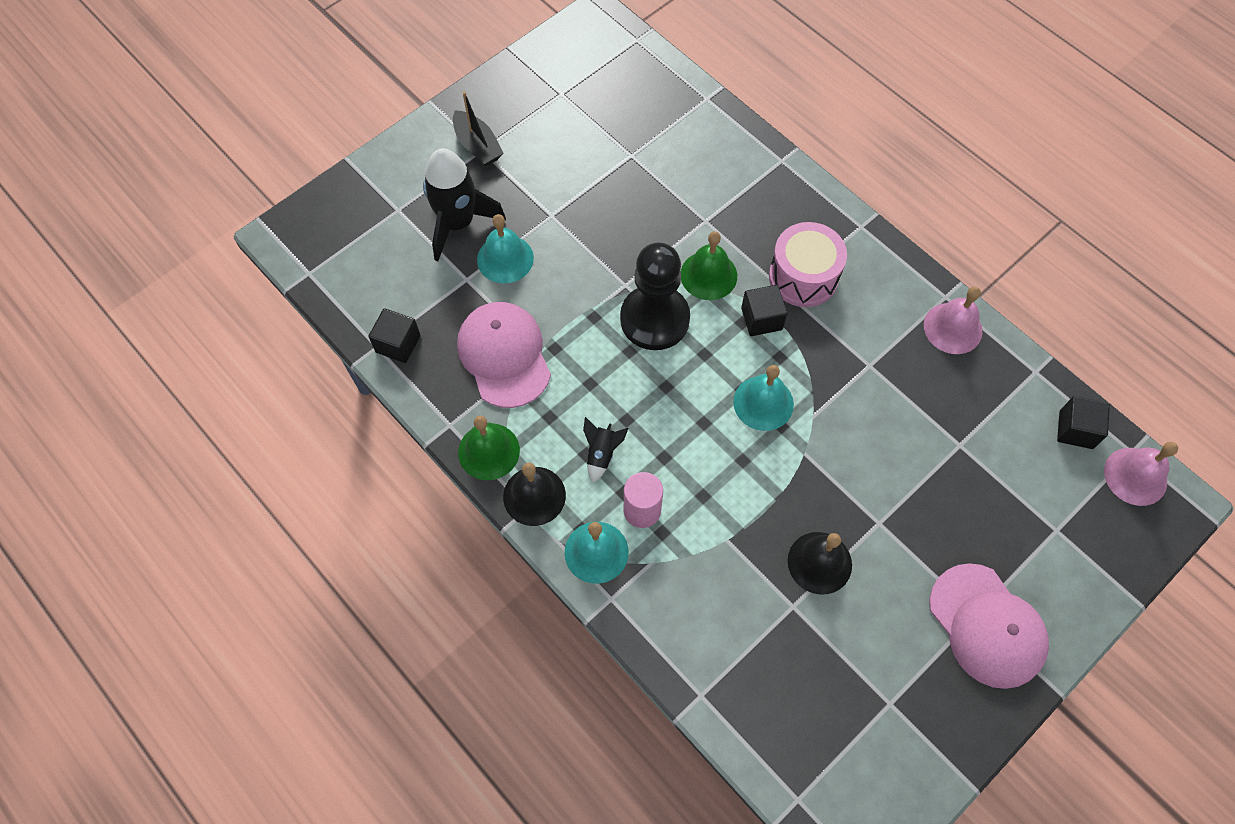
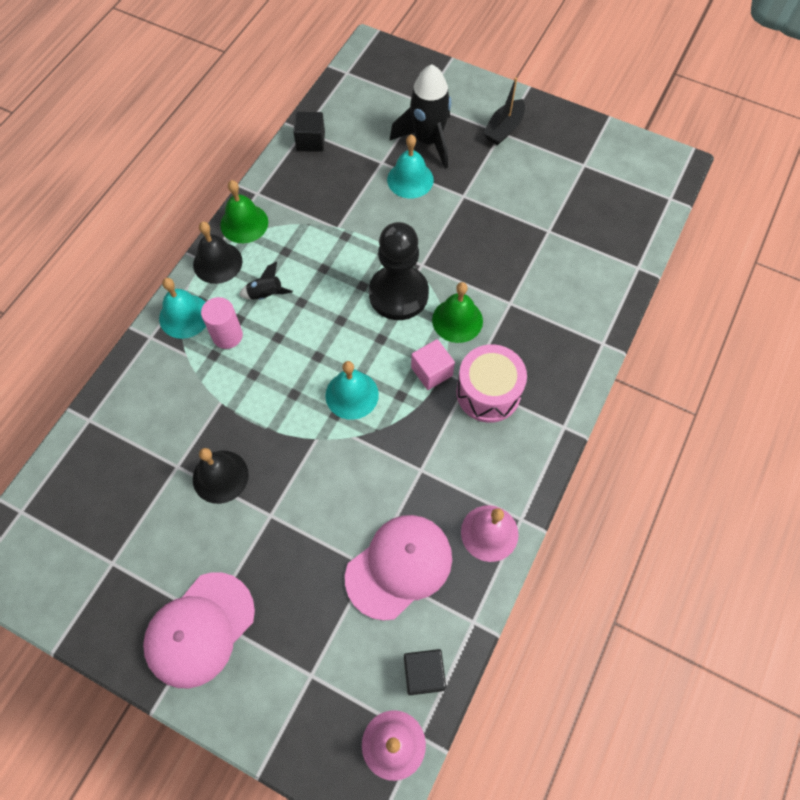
camera: 70 degrees right, 0 degrees up
(504, 355) = (326, 207): pink cap -> pink cap (399, 566)
(761, 319) = (431, 371): black cube -> pink cube

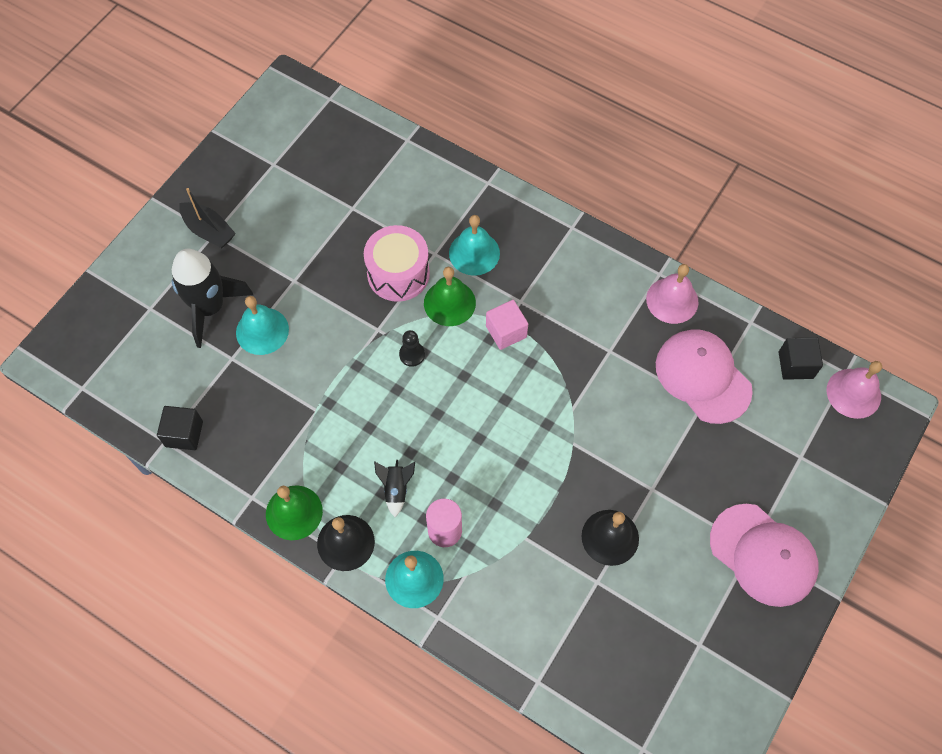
camera: 85 degrees left, 0 degrees up
(352, 395) = (526, 407): turquoise bell -> turquoise bell (474, 253)
(398, 294) = (412, 354): black pawn -> black pawn, size x0.41
(488, 392) = (533, 284): pink drum -> pink drum (398, 274)

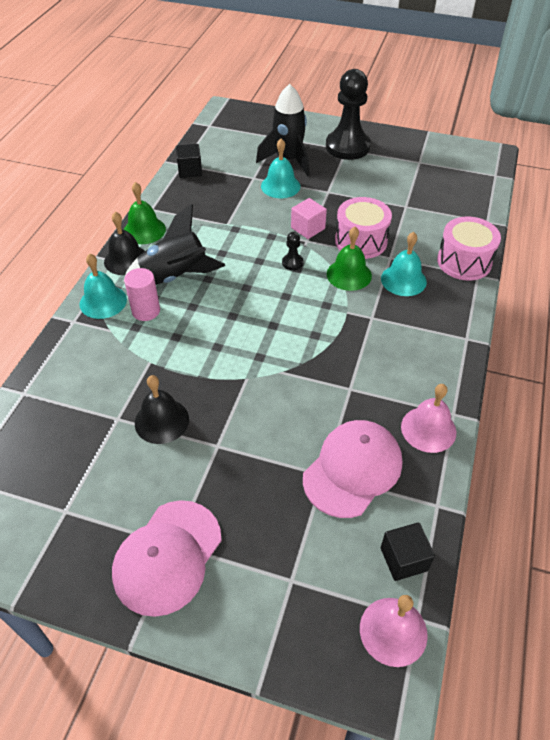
camera: 75 degrees right, 15 degrees down
(209, 231) = (347, 147): black boat -> black pawn
(396, 489) = (175, 277): black rocket -> black rocket, size x2.12
(464, 187) = (464, 262): none -> pink drum
(506, 331) = (338, 313): pink cube -> pink cube (308, 228)

